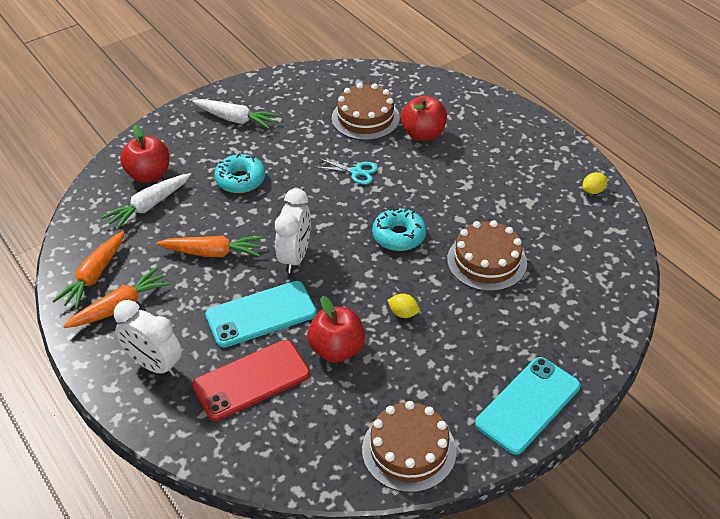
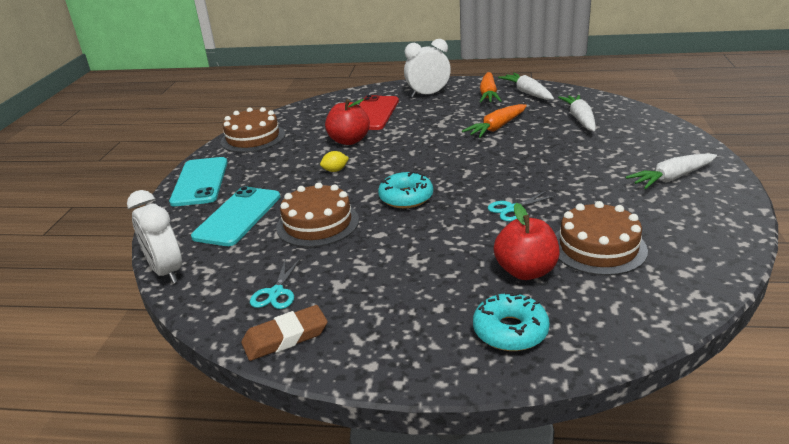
camera: 135 degrees right, 15 degrees down
(94, 276) = (527, 93): orange carrot -> white carrot
(149, 175) = (622, 126): red apple -> none
(240, 180) = (570, 157): turquoise donut -> turquoise donut (510, 331)
(261, 314) = (416, 128): turquoise phone -> turquoise phone (238, 216)
(295, 257) = (449, 152): white clock -> white clock (166, 271)
(571, 223) = (276, 292): none -> turquoise scissors
(593, 191) = (285, 337): yellow lemon -> brown eraser

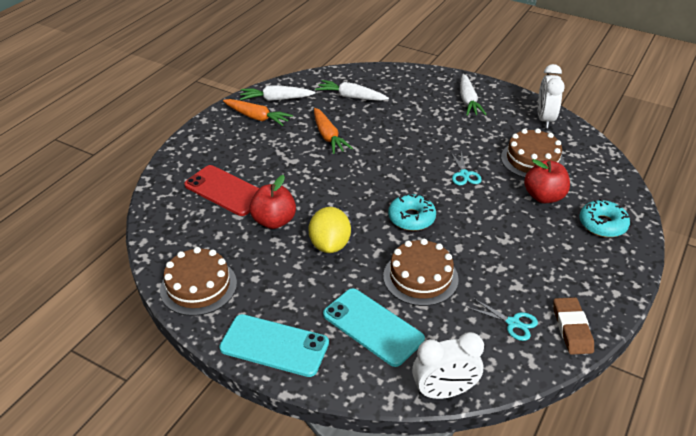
camera: 70 degrees left, 10 degrees up
(335, 170) = (330, 245): yellow lemon -> yellow lemon, size x2.04
(428, 94) = (217, 147): white clock -> white clock (545, 119)

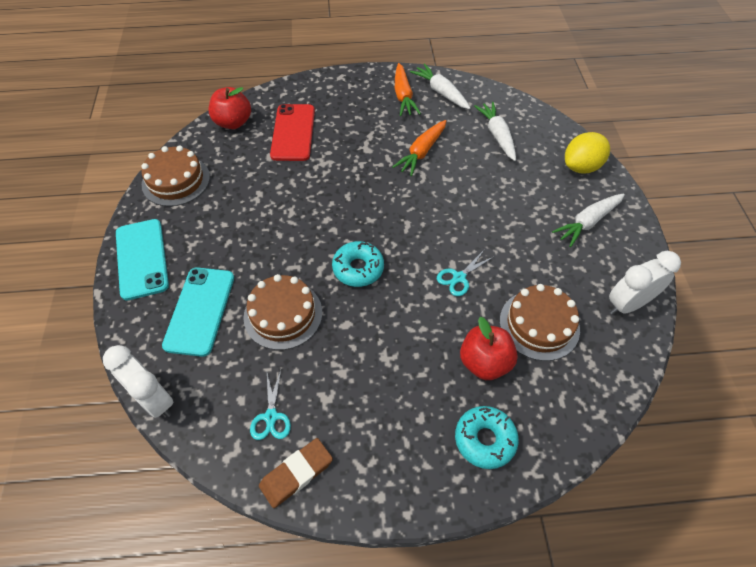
camera: 55 degrees right, 15 degrees up
(274, 221) = (280, 181): red apple -> red apple (233, 122)
(330, 245) = (278, 231): yellow lemon -> yellow lemon (581, 167)

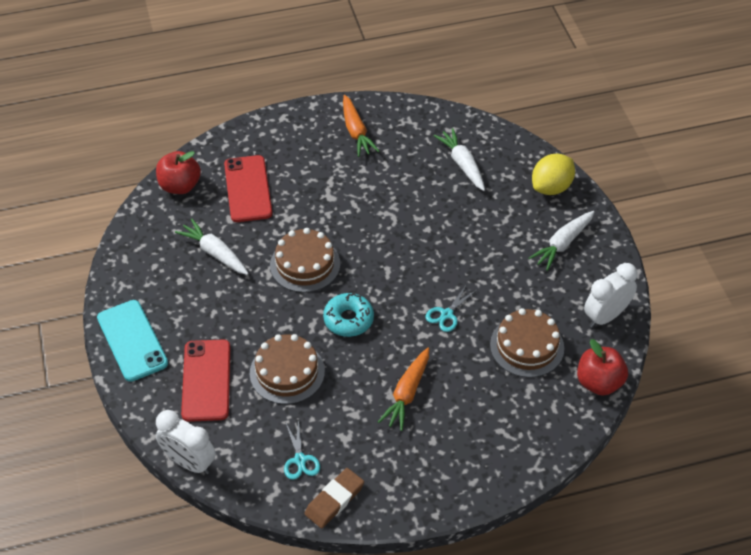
camera: 10 degrees left, 5 degrees down
(176, 180) = (139, 257): brown cake -> brown cake (305, 264)
(200, 311) = (206, 380): turquoise phone -> red phone
(421, 152) = (387, 193): orange carrot -> orange carrot (407, 393)
(441, 92) = (395, 122): white carrot -> white carrot (215, 253)
(484, 362) = (482, 386): red apple -> red apple (599, 382)
(485, 439) = (491, 449): turquoise donut -> none

